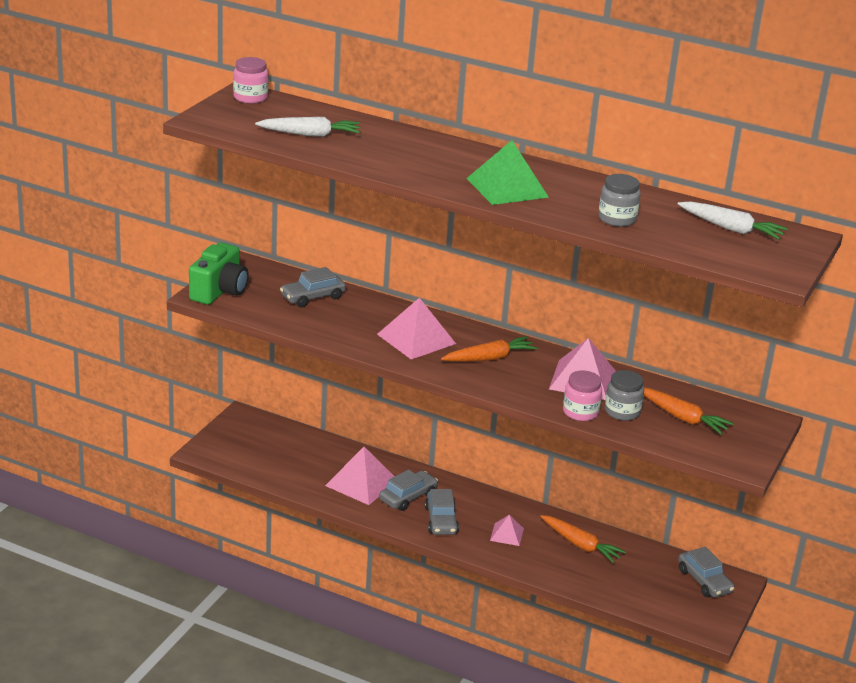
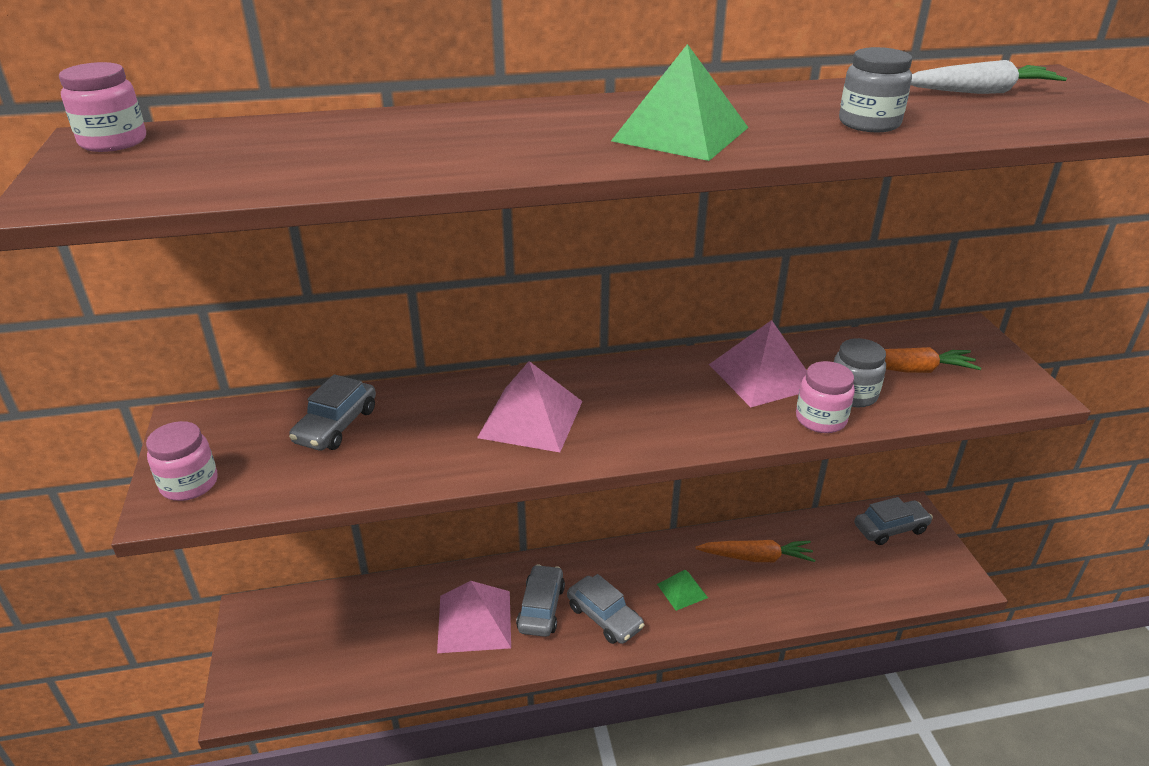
camera: 35 degrees left, 5 degrees up
(219, 291) = (189, 484): green camera -> pink jar
(310, 134) = (289, 160): white carrot -> none
(489, 358) = (641, 401): orange carrot -> none
(507, 534) = (682, 591): pink pyramid -> green pyramid
(704, 581) = (890, 528): grey car -> grey car turned 45 degrees counterclockwise

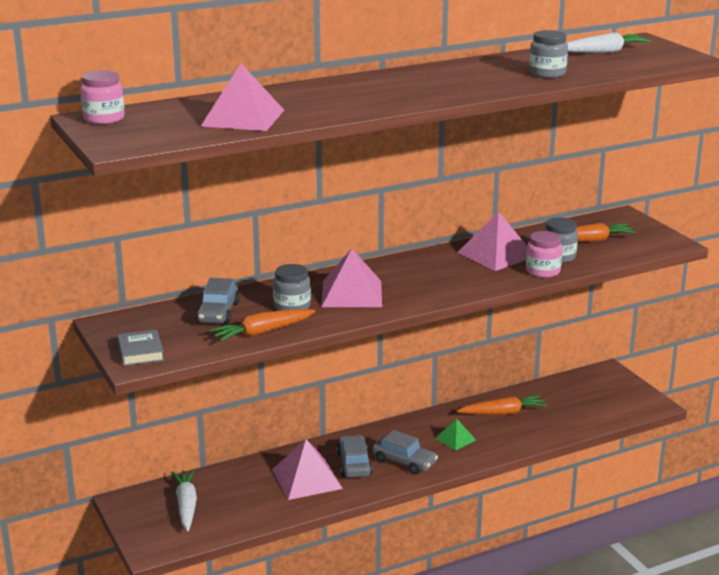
camera: 15 degrees left, 10 degrees down
(189, 484) = (140, 352): pink jar -> grey book
(312, 162) = (243, 118): none -> pink pyramid
(315, 635) = (186, 505): none -> white carrot
(371, 474) = (263, 332): none -> orange carrot
(438, 431) = (292, 307): none -> grey jar
(680, 134) = (443, 87): green pyramid -> none
(890, 528) = (595, 383): grey car -> none

